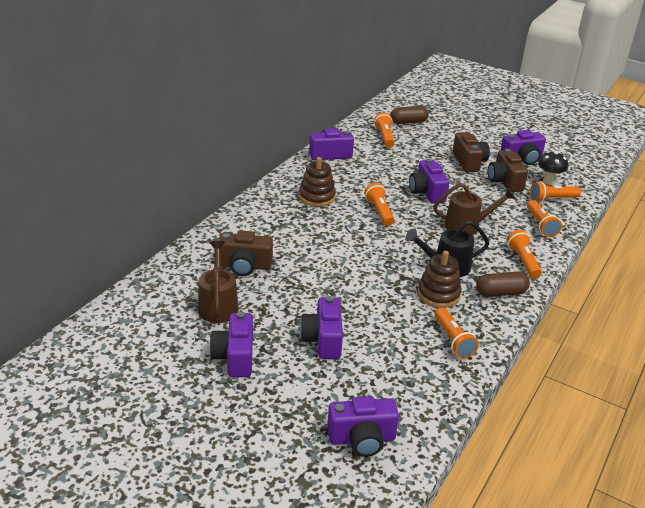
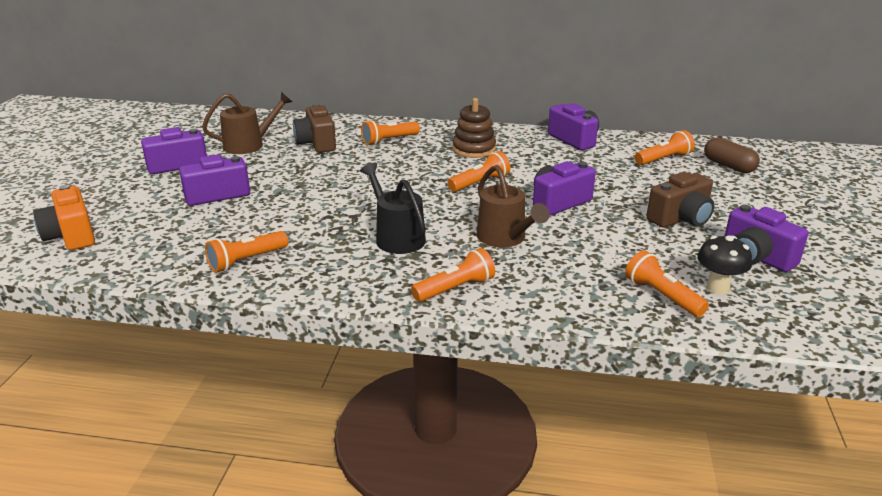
camera: 70 degrees right, 5 degrees down
(362, 439) = (71, 236): purple camera -> orange camera
(438, 294) = (333, 240): brown stacking toy -> none
(500, 293) = (364, 280): brown capsule -> none
(504, 181) = (662, 251): brown camera -> none
(541, 225) = (570, 294): orange flashlight -> orange flashlight (389, 140)

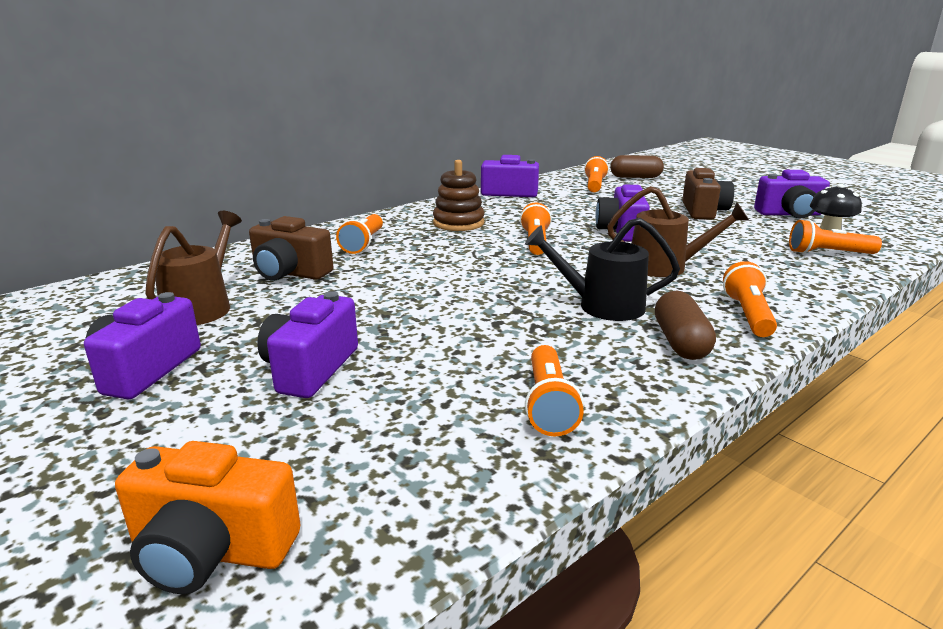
camera: 50 degrees left, 5 degrees down
(373, 276) = (680, 342): none -> brown capsule

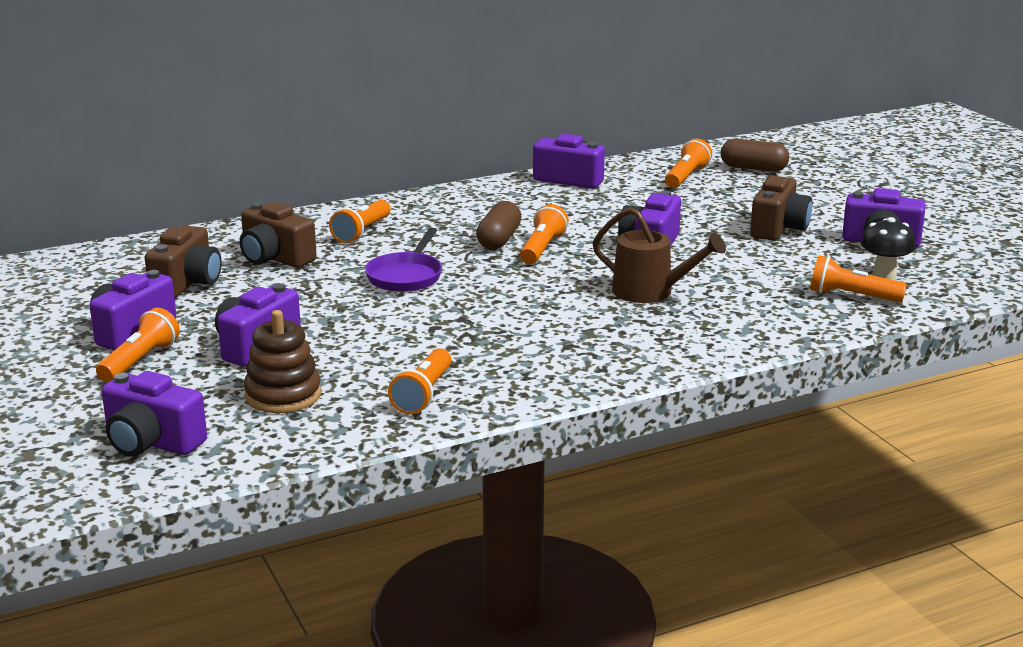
camera: 15 degrees right, 0 degrees up
(202, 307) = (187, 283): brown watering can -> brown camera
(211, 551) = (151, 442): orange camera -> purple camera
(431, 276) = (406, 276): none -> purple pan
(458, 223) = (478, 216): brown stacking toy -> brown stacking toy (283, 395)
(601, 306) = (543, 324): black watering can -> none
(680, 342) = (581, 363): brown capsule -> brown capsule (499, 240)
(747, 314) = (674, 348): orange flashlight -> orange flashlight (140, 361)

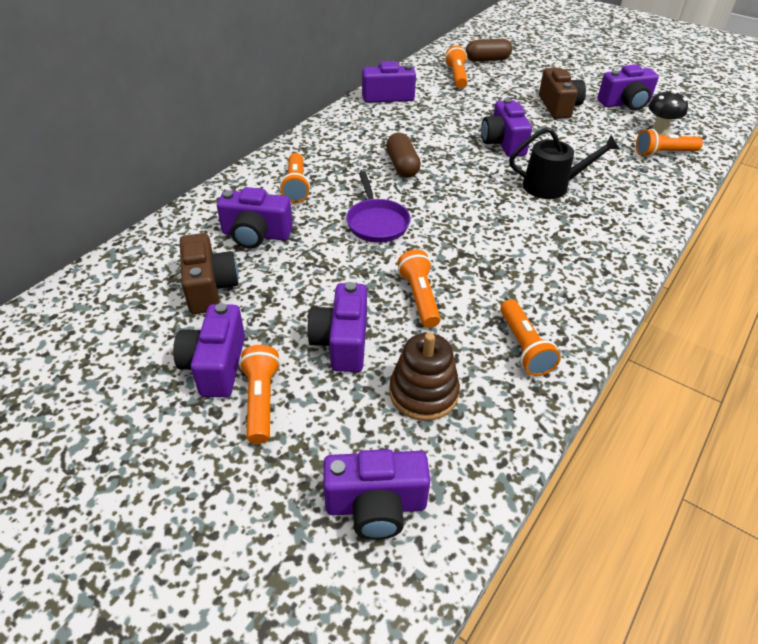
camera: 30 degrees left, 20 degrees up
(275, 258) = (256, 235): brown camera -> purple camera
(542, 249) = (440, 166): orange flashlight -> orange flashlight (419, 297)
(651, 292) = (552, 186): brown watering can -> black watering can

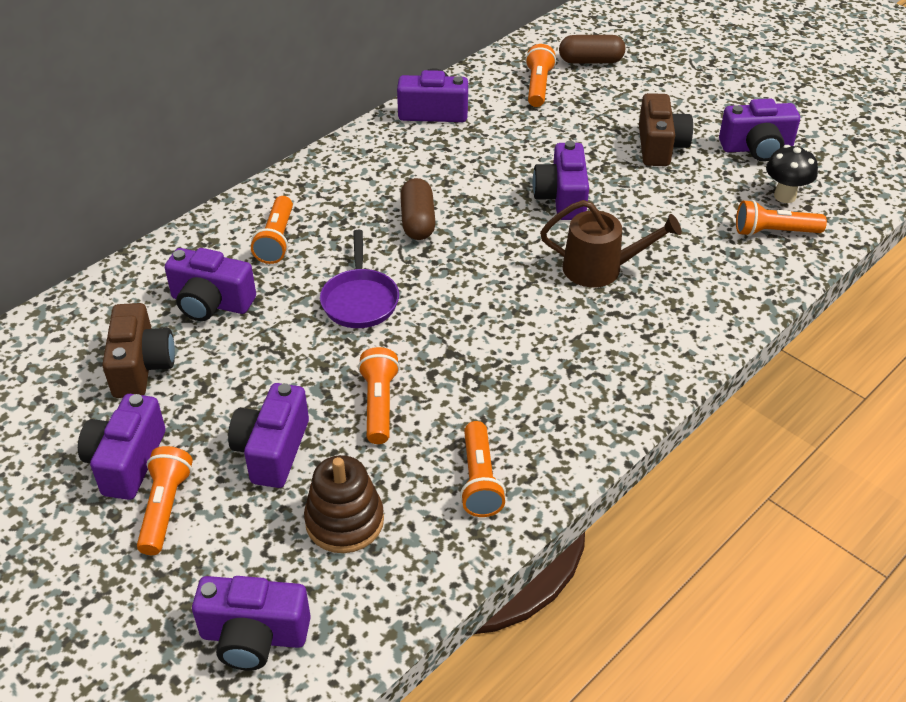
camera: 10 degrees right, 0 degrees up
(552, 186) = (601, 268): black watering can -> brown watering can

